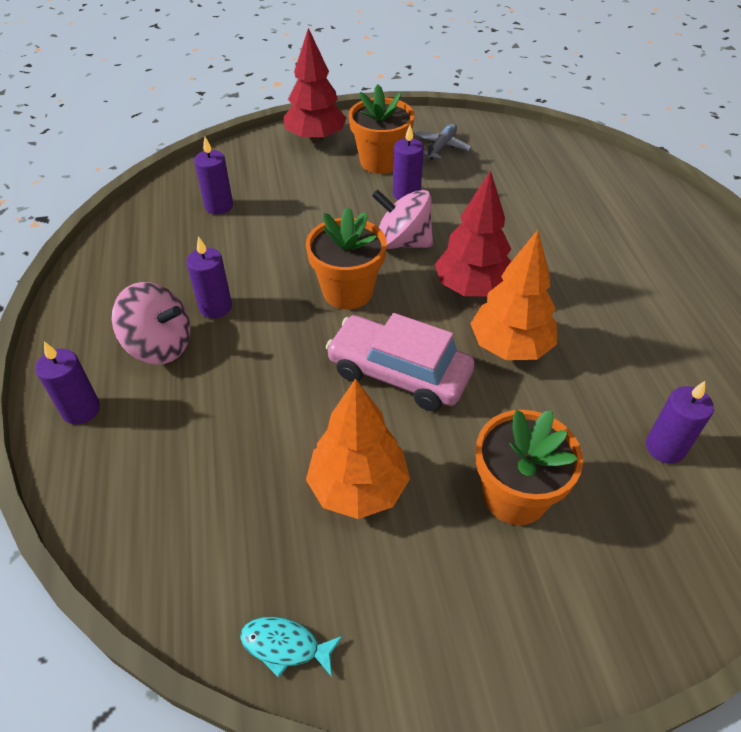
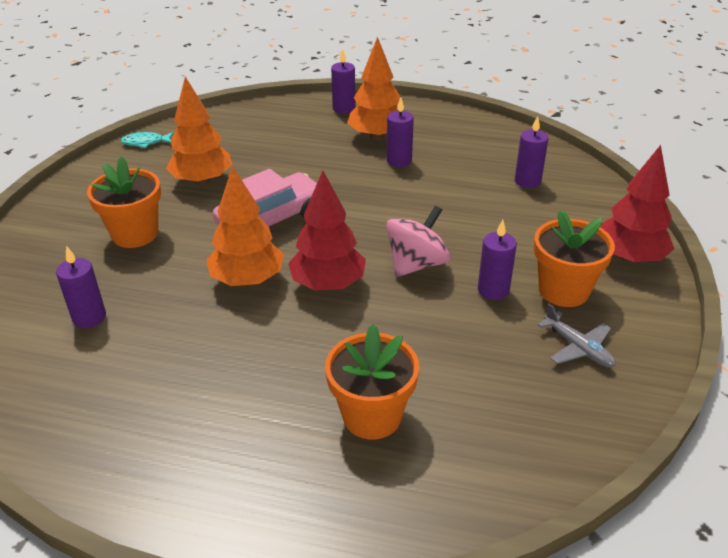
camera: 115 degrees right, 10 degrees down
(160, 345) = (377, 136): pink spinning top -> orange tree
(285, 646) = (145, 142): turquoise fish -> turquoise fish turned 135 degrees counterclockwise
(347, 291) = (373, 219): orange flower pot -> orange flower pot (372, 416)

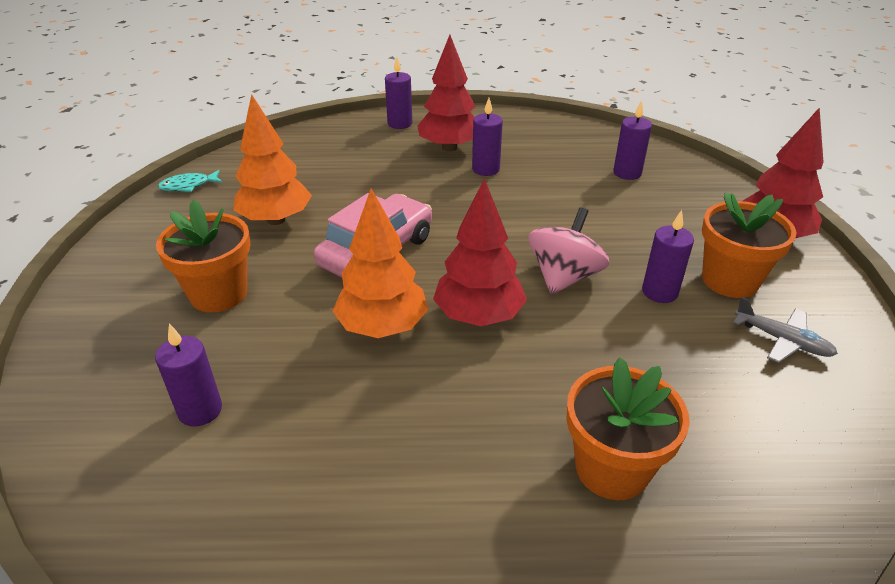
camera: 15 degrees left, 0 degrees up
(377, 136) = (449, 148): orange tree -> red tree

